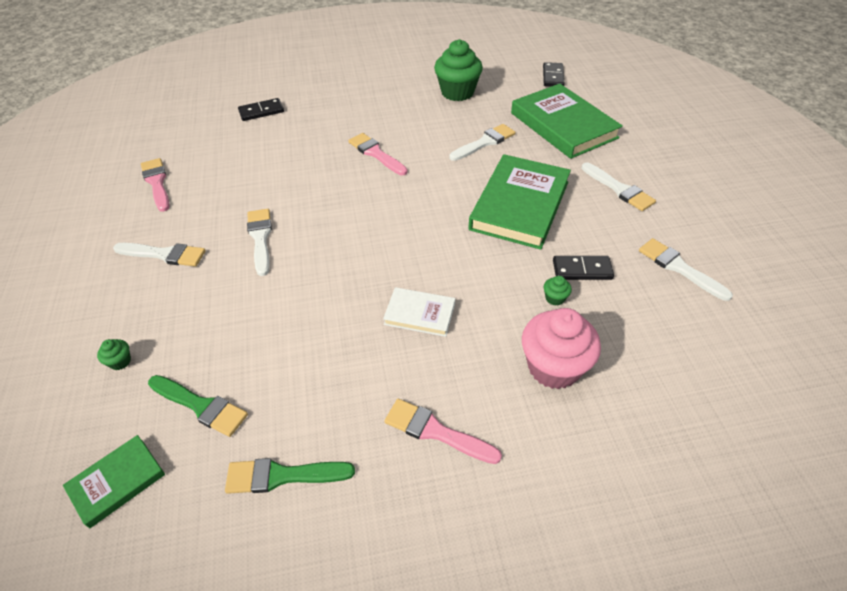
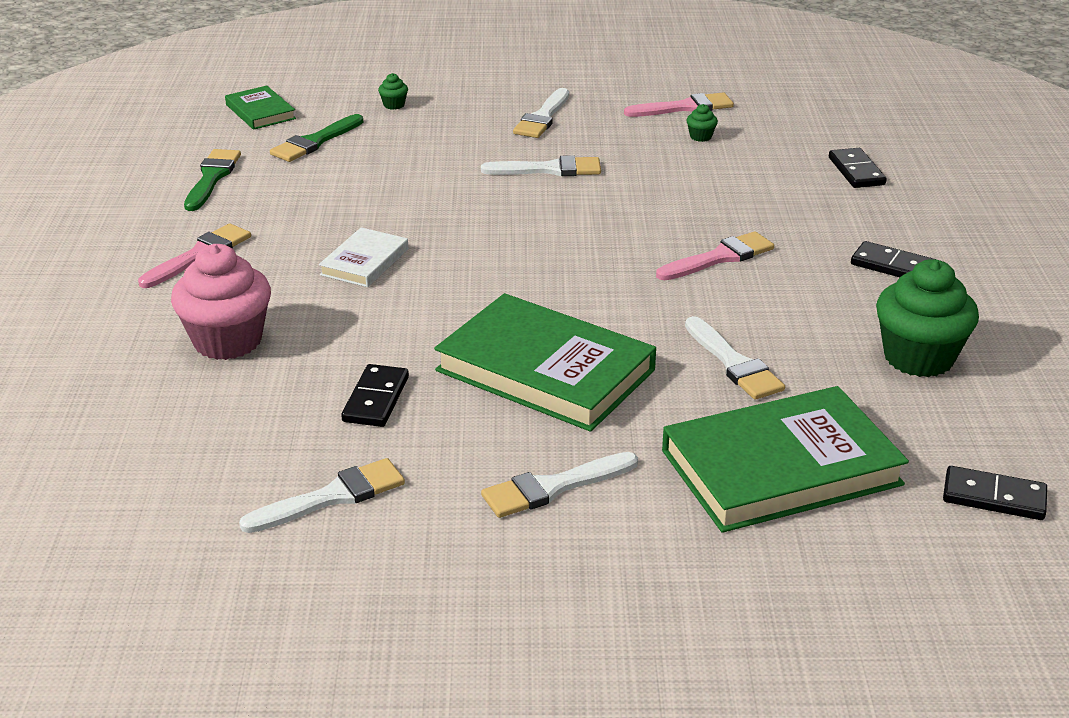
camera: 100 degrees right, 15 degrees down
(372, 99) = (893, 266): none -> black domino
(555, 298) = (335, 364): green cupcake -> green cupcake (700, 137)

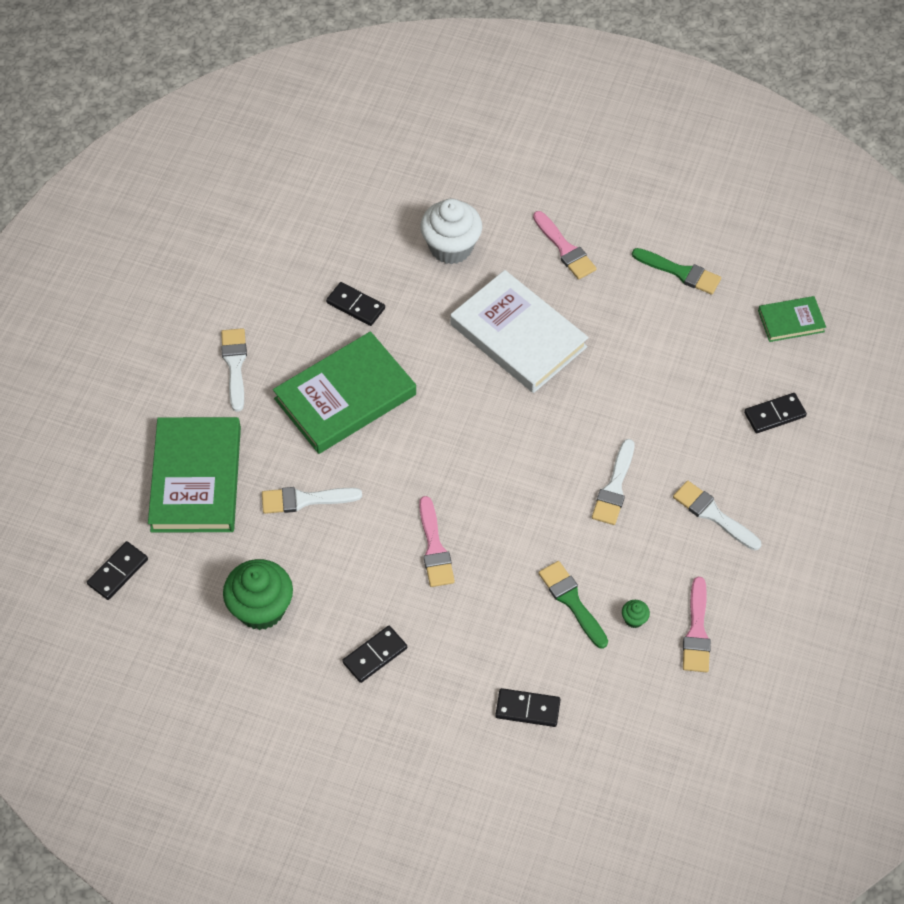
camera: 110 degrees right, 25 degrees up
(227, 341) = (451, 247): pink cupcake -> white cupcake
(315, 142) = (720, 346): green brush -> green brush (571, 601)
(332, 497) = (276, 267): white brush -> none
(365, 262) = (518, 336): white book -> white book, size x2.00
(394, 105) = (774, 414): green cupcake -> black domino

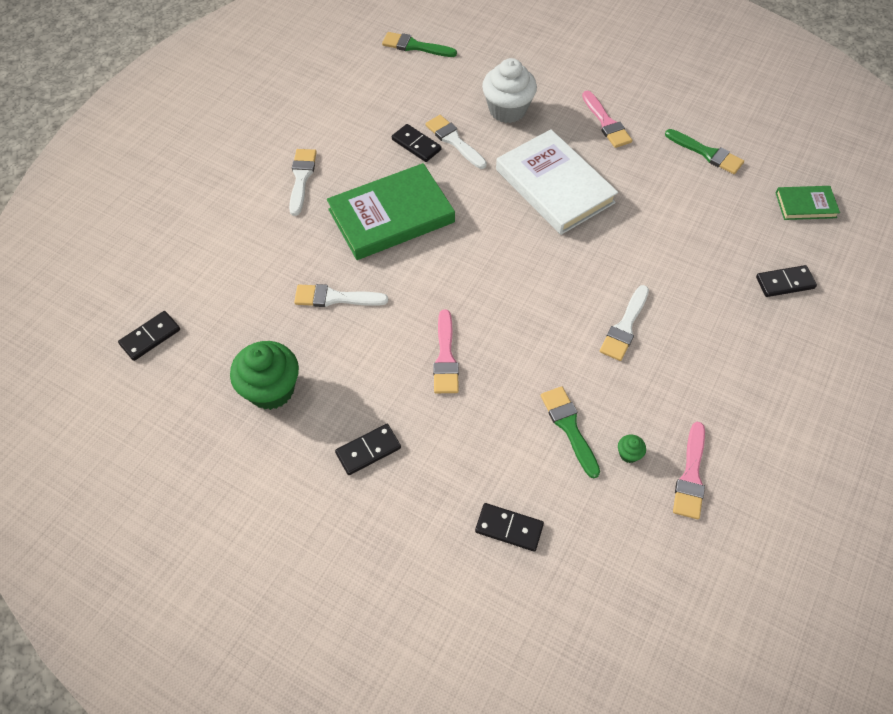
camera: 10 degrees right, 0 degrees up
(196, 478) = (243, 266): green book -> none
(328, 176) = (415, 46): none -> green brush
(713, 514) = (717, 365): white brush -> white brush (454, 141)

